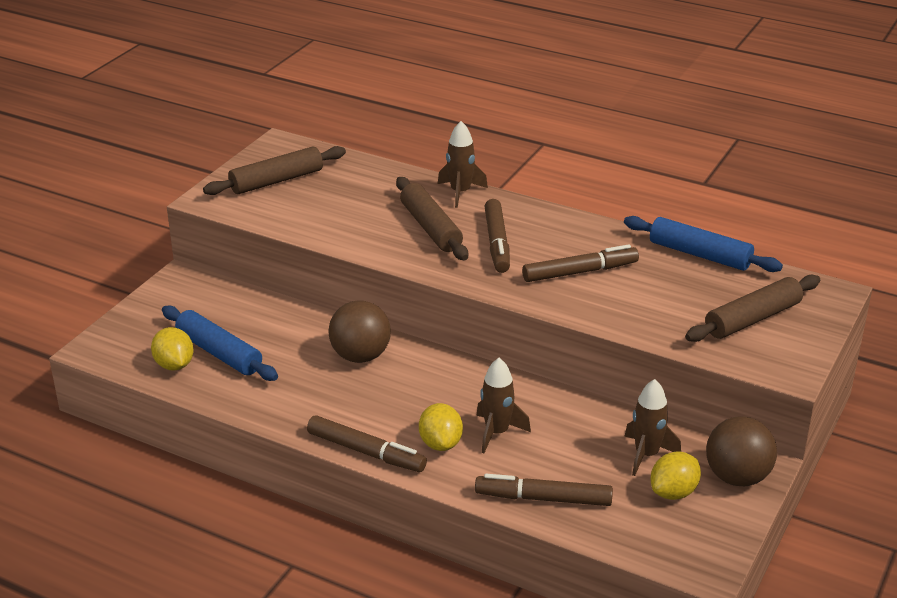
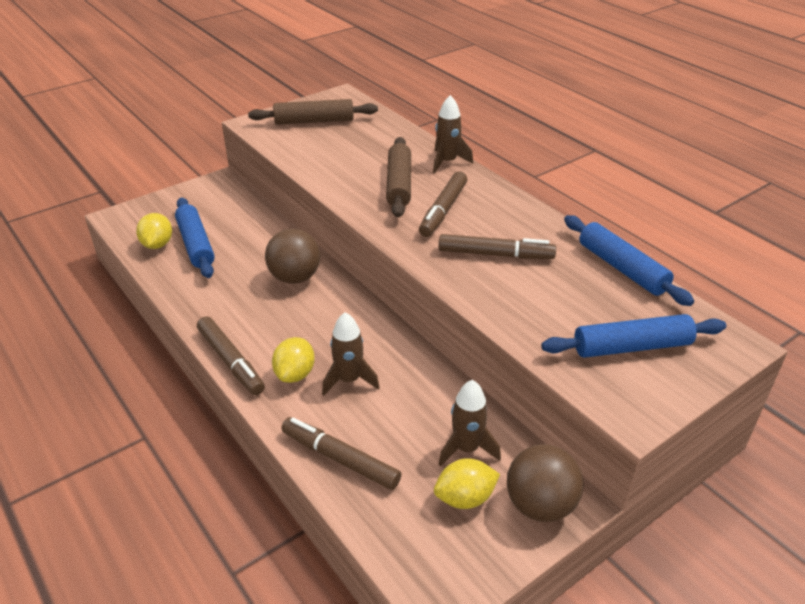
camera: 25 degrees right, 5 degrees up
(752, 319) = (631, 346): brown rolling pin -> blue rolling pin

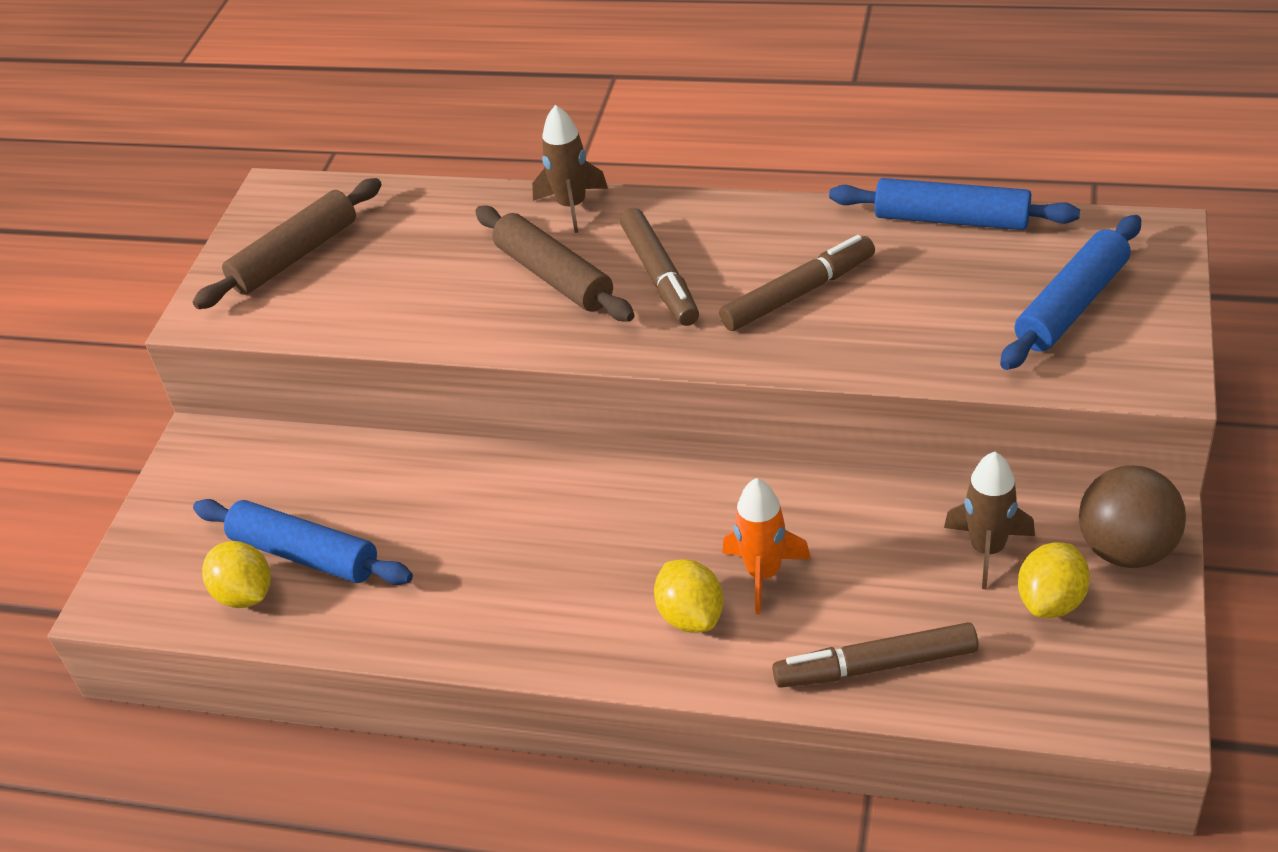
camera: 35 degrees left, 5 degrees up
(231, 361) = (589, 662): brown marker -> none
(295, 277) = (516, 500): brown ball -> none
(349, 380) = (763, 574): brown rocket -> orange rocket

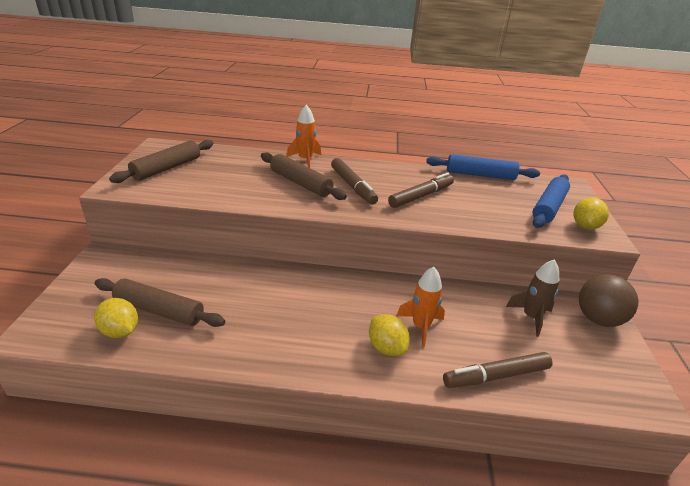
camera: 15 degrees left, 10 degrees down
(305, 554) = (159, 310): blue rolling pin -> brown rolling pin
(572, 206) = (305, 160): brown rocket -> orange rocket
(1051, 601) = (573, 343): yellow lemon -> yellow lemon (585, 226)

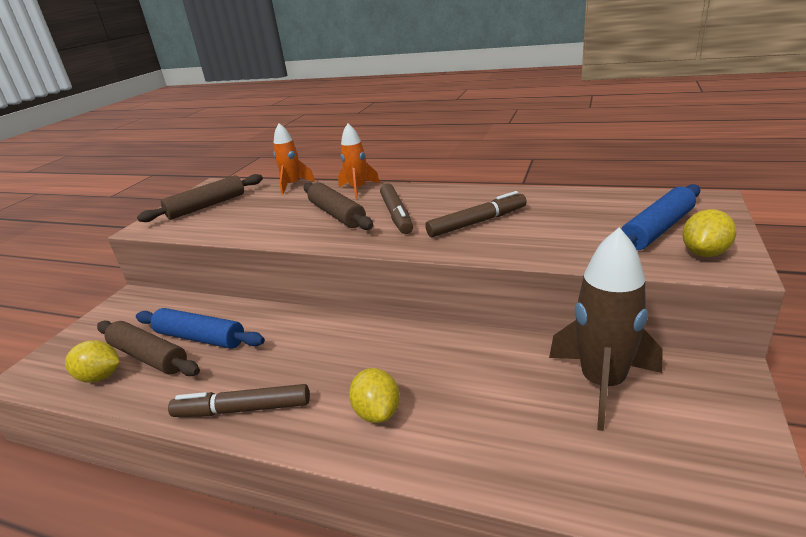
camera: 20 degrees right, 5 degrees down
(120, 331) = (100, 377): yellow lemon -> yellow lemon turned 45 degrees counterclockwise
(420, 326) = (435, 388): orange rocket -> orange rocket (293, 185)
(480, 175) = (574, 194): blue rolling pin -> blue rolling pin (200, 338)
(496, 376) = (512, 462): brown marker -> brown marker (242, 409)
(531, 317) = (602, 383): brown rocket -> brown rocket, size x1.64
(598, 319) = (713, 391): brown ball -> none

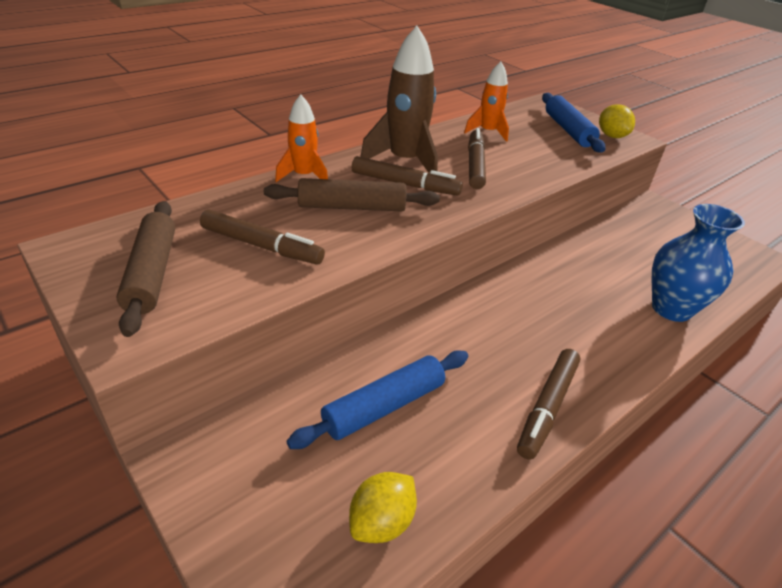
camera: 65 degrees left, 10 degrees up
(149, 356) = (379, 462): brown rolling pin -> none
(258, 214) = (261, 246): none -> brown marker
(293, 185) = (209, 201): orange rocket -> orange rocket (487, 132)
(377, 412) = (605, 333): yellow lemon -> none
(478, 451) = (671, 308): none -> blue vase
(602, 383) = (637, 239): brown rocket -> brown rocket (404, 161)

